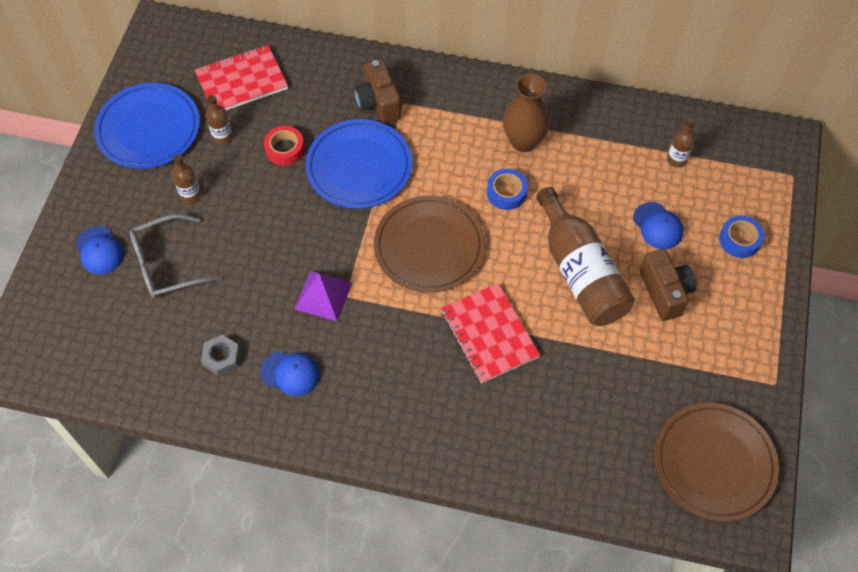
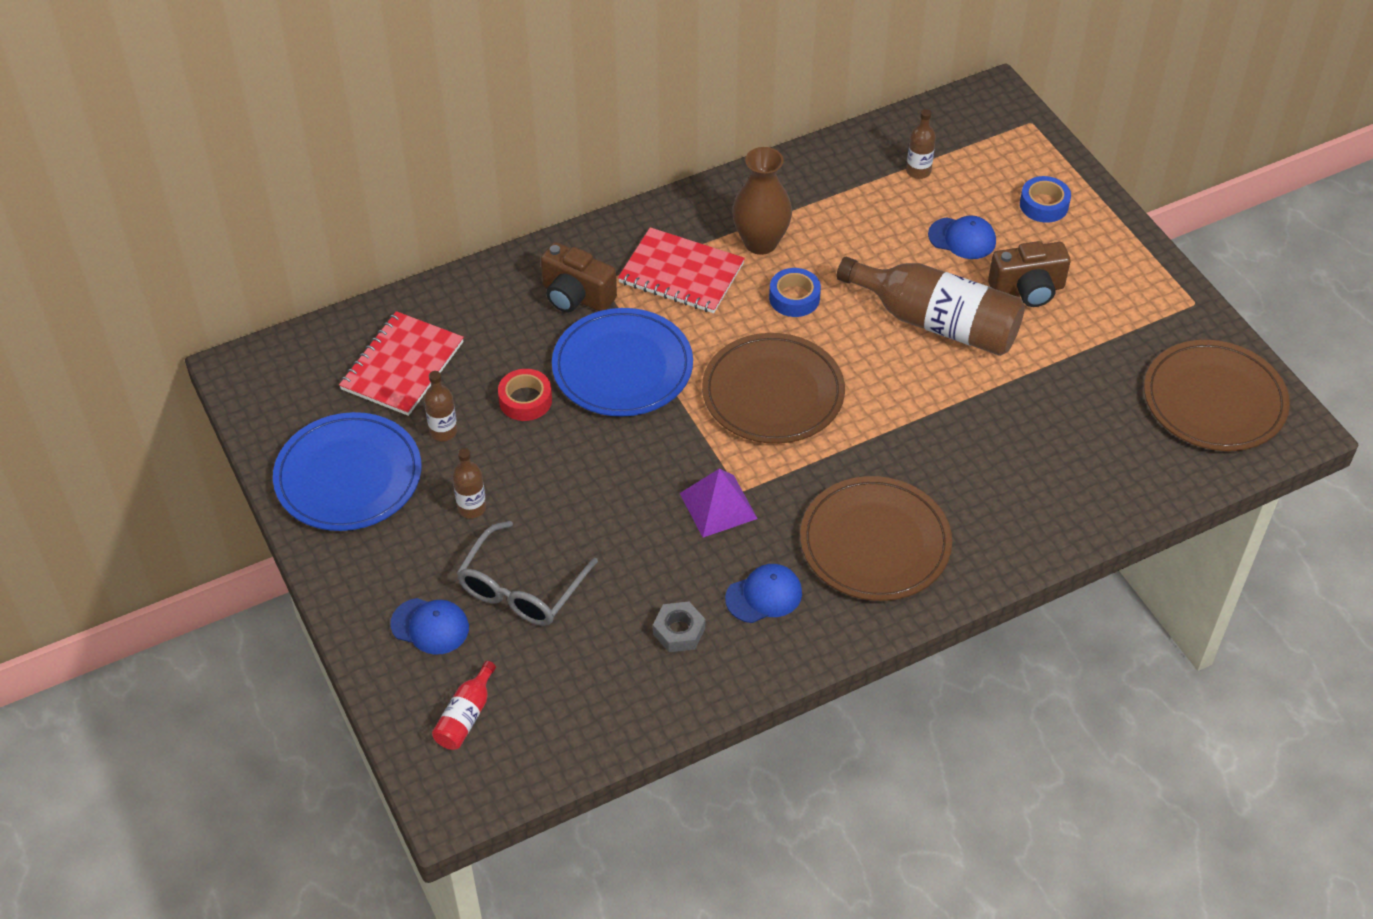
camera: 40 degrees left, 10 degrees down
(64, 318) = (466, 716): none -> red bottle
(389, 390) = (875, 543): none -> brown plate
(489, 334) = (913, 430): red notebook -> red notebook (681, 273)
(665, 292) = (1027, 290): brown camera -> brown camera turned 135 degrees clockwise

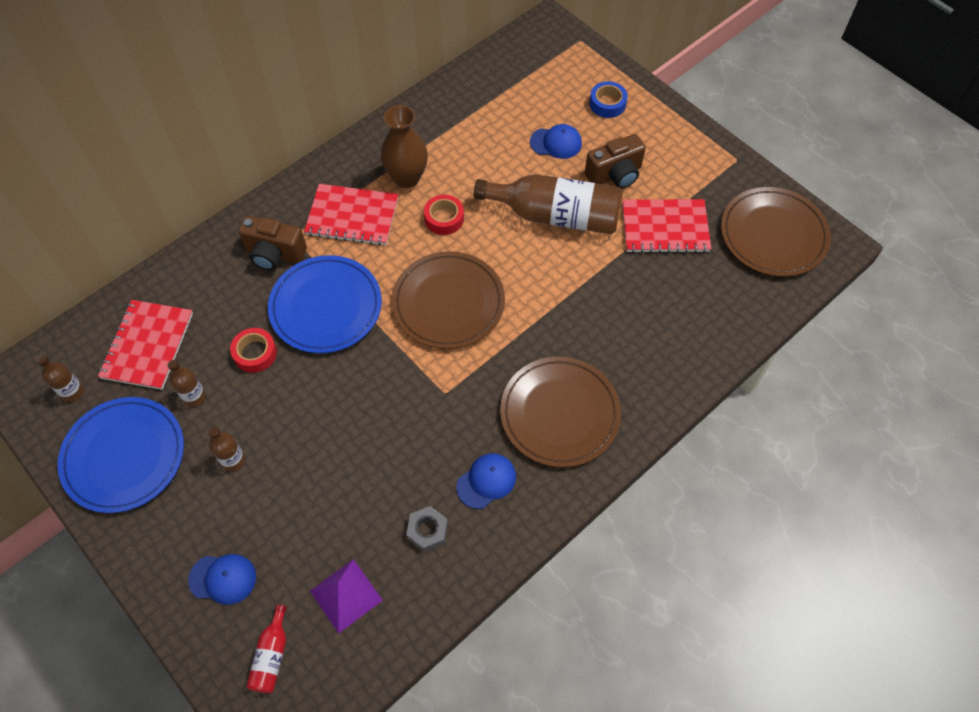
camera: 15 degrees left, 10 degrees up
(521, 588) = (291, 524): grey glasses -> none
(718, 506) = (430, 410): purple pyramid -> purple pyramid (346, 595)
(794, 298) = (444, 218): blue tape -> red tape
(918, 171) = (509, 95): brown bottle -> brown bottle (73, 392)
(1073, 364) = (665, 227): none -> red notebook

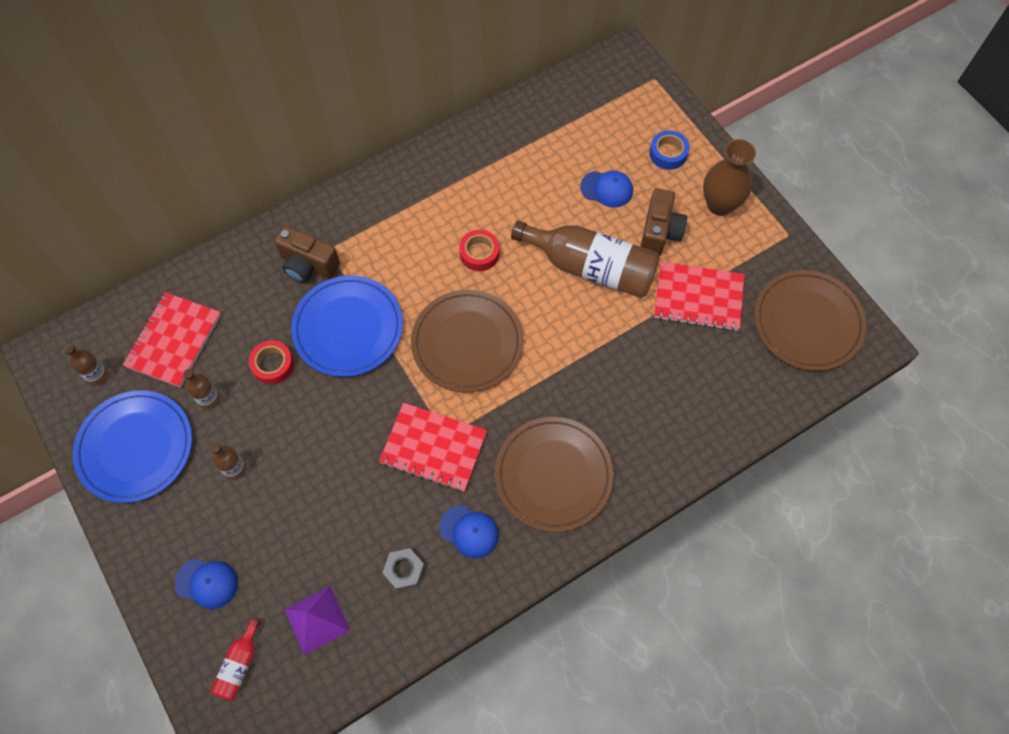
camera: 10 degrees right, 5 degrees up
(352, 216) = (390, 237): red notebook -> red notebook (433, 448)
(407, 178) = (450, 204): brown vase -> brown vase (719, 204)
(486, 481) = (469, 531): blue cap -> blue cap turned 60 degrees clockwise
(615, 175) = (659, 232): brown camera -> brown camera turned 60 degrees counterclockwise

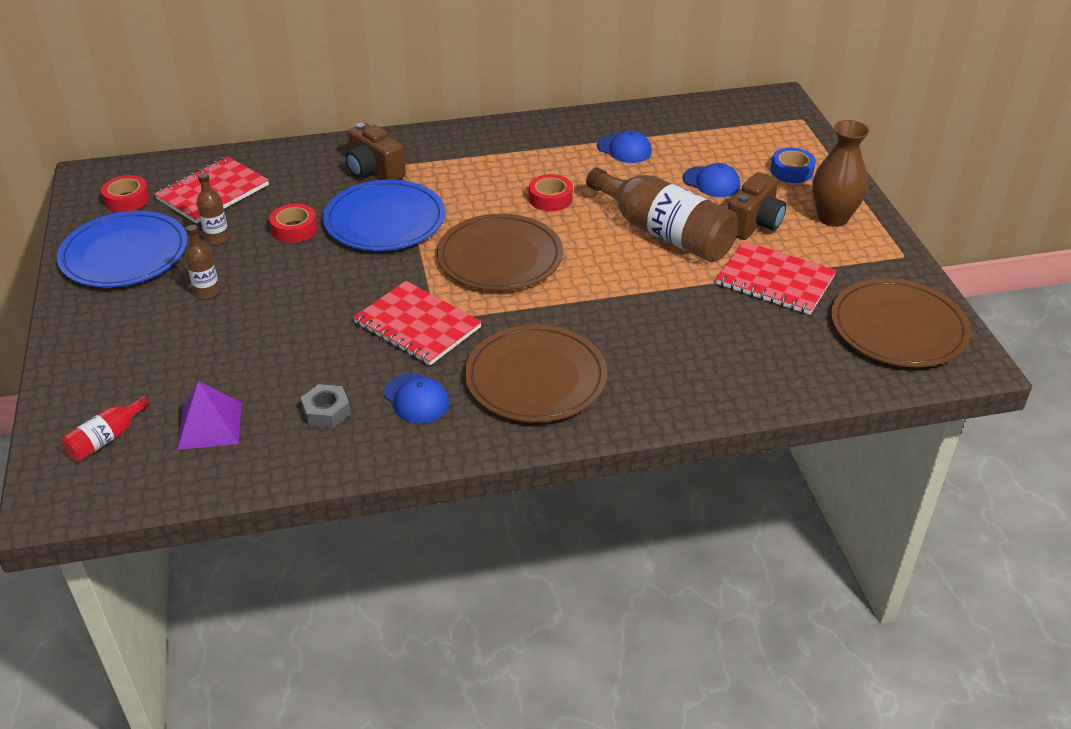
camera: 20 degrees right, 25 degrees down
(98, 376) = (127, 199): brown bottle -> red tape
(207, 583) = (120, 367): blue cap -> blue cap (624, 149)

